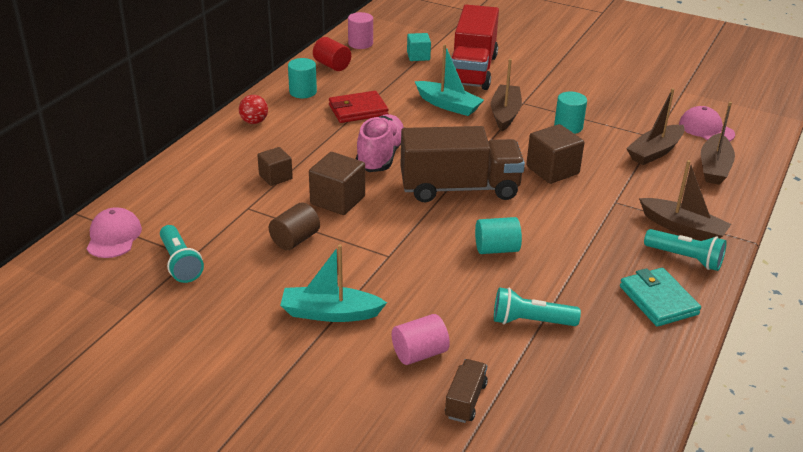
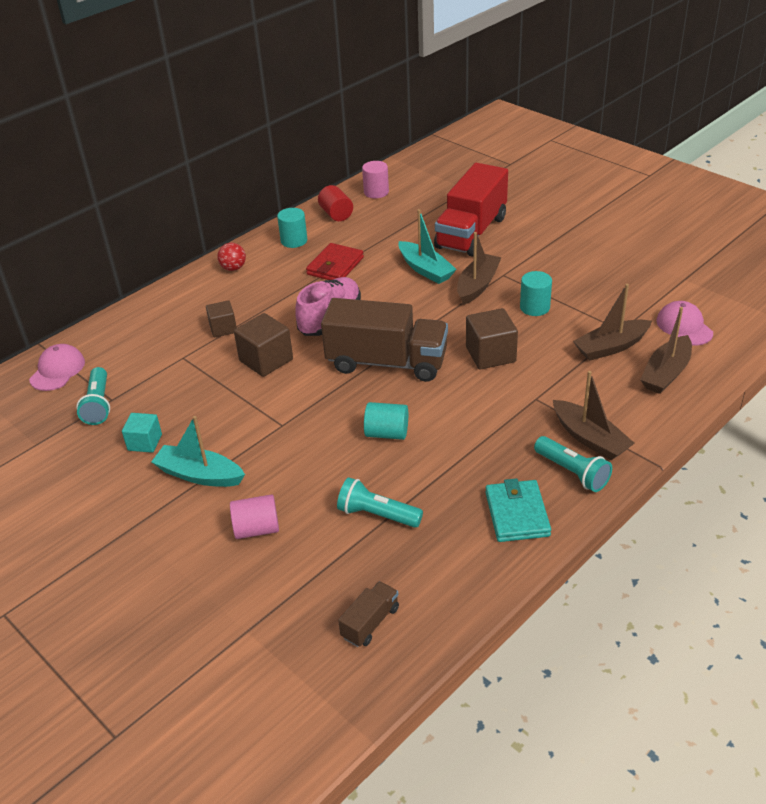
camera: 20 degrees right, 5 degrees up
(295, 240) = (207, 396): brown cylinder -> none
(358, 110) = (335, 266): red wallet -> red wallet turned 60 degrees counterclockwise
(418, 56) = (425, 211): turquoise cube -> turquoise cube (145, 442)
(465, 400) = (272, 584): brown truck -> brown truck (370, 622)

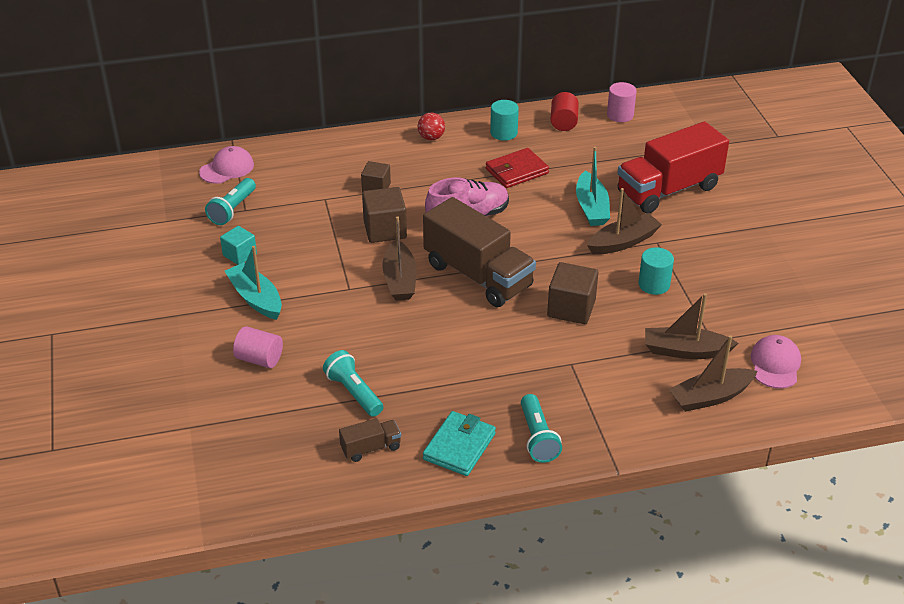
camera: 30 degrees right, 0 degrees up
(370, 622) = (275, 466): brown truck -> brown truck (371, 448)
(387, 433) = (421, 333): turquoise cylinder -> none
(590, 438) = (581, 418): brown boat -> brown boat (400, 280)

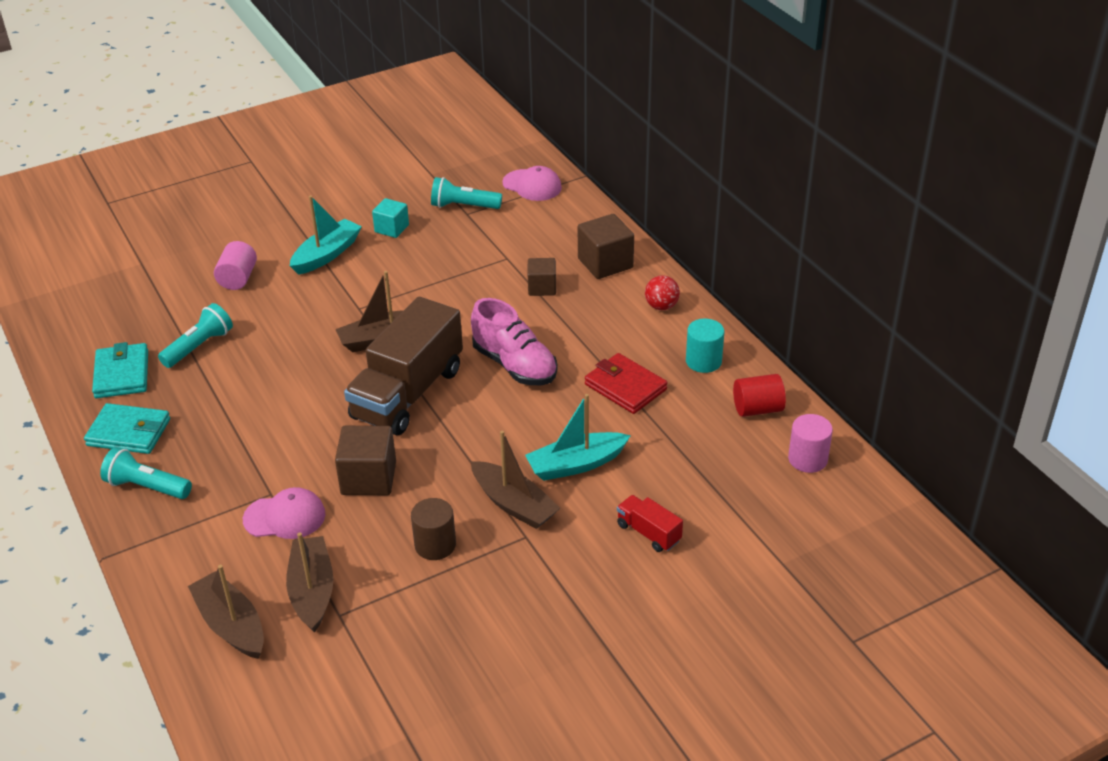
camera: 75 degrees right, 0 degrees up
(371, 448) = (122, 374): brown truck -> turquoise wallet
(385, 230) = (467, 310): brown cube -> brown cube (605, 263)
(537, 437) = (147, 487): turquoise flashlight -> turquoise flashlight turned 45 degrees clockwise
(654, 284) = (435, 545): turquoise cylinder -> brown cylinder
(668, 190) = (648, 533): red truck -> red truck, size x0.44
(775, 364) = (303, 684): pink cap -> pink cap (285, 517)

